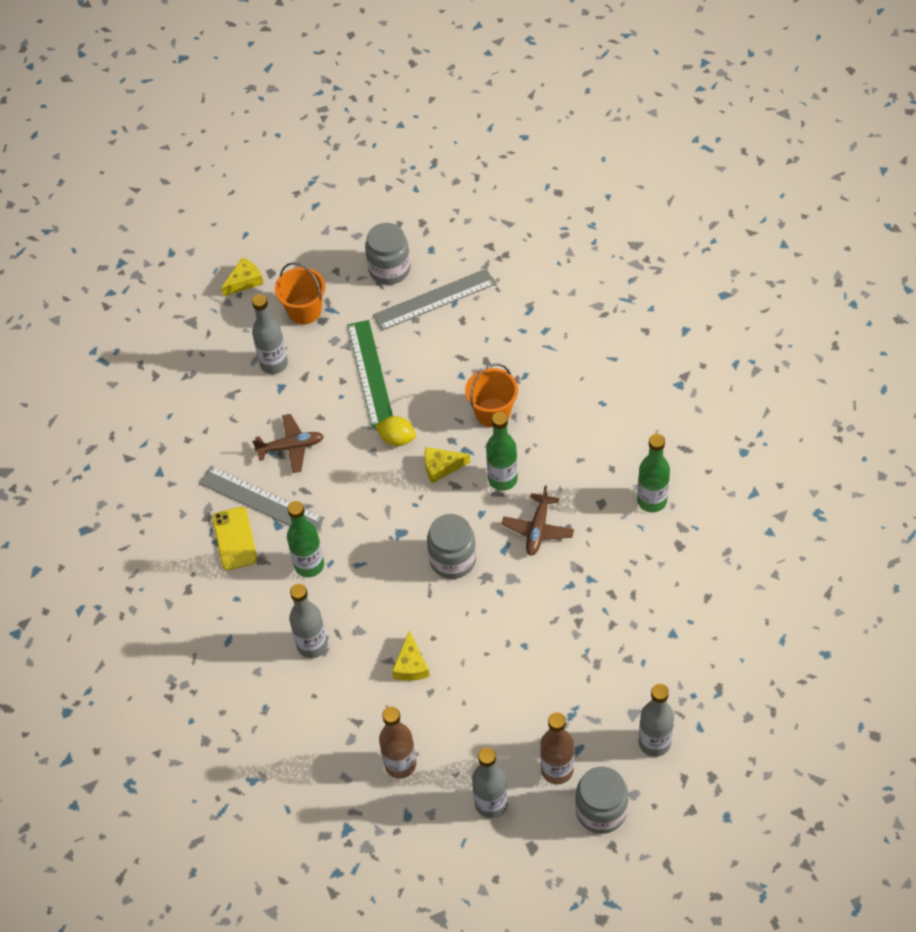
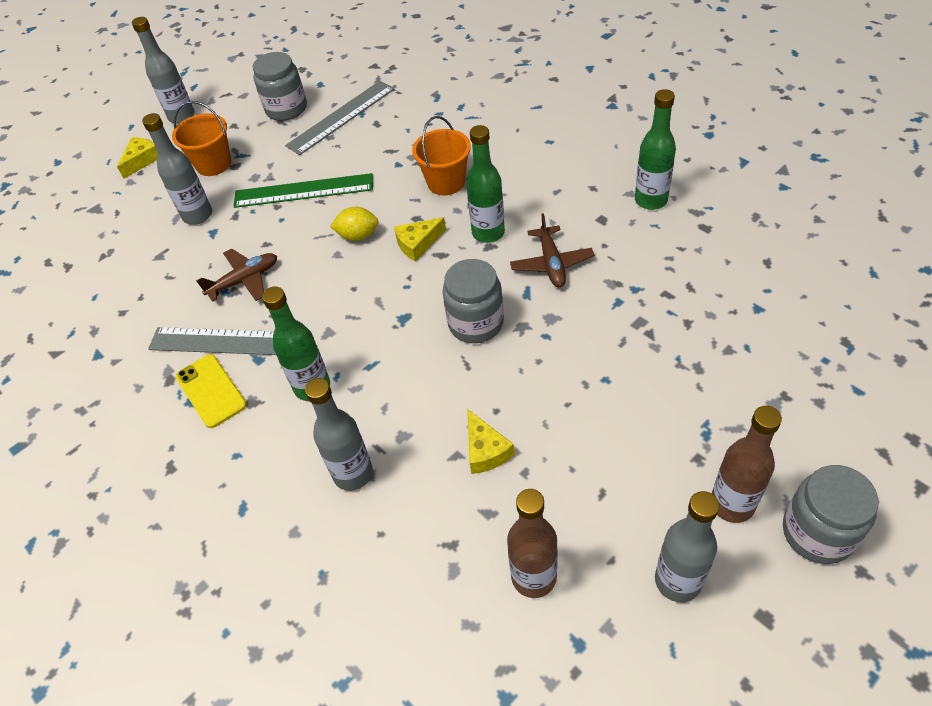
camera: 20 degrees left, 5 degrees down
(370, 373) = (303, 191): green ruler -> green ruler turned 60 degrees counterclockwise
(654, 742) = (821, 426): grey bottle -> grey bottle (182, 116)

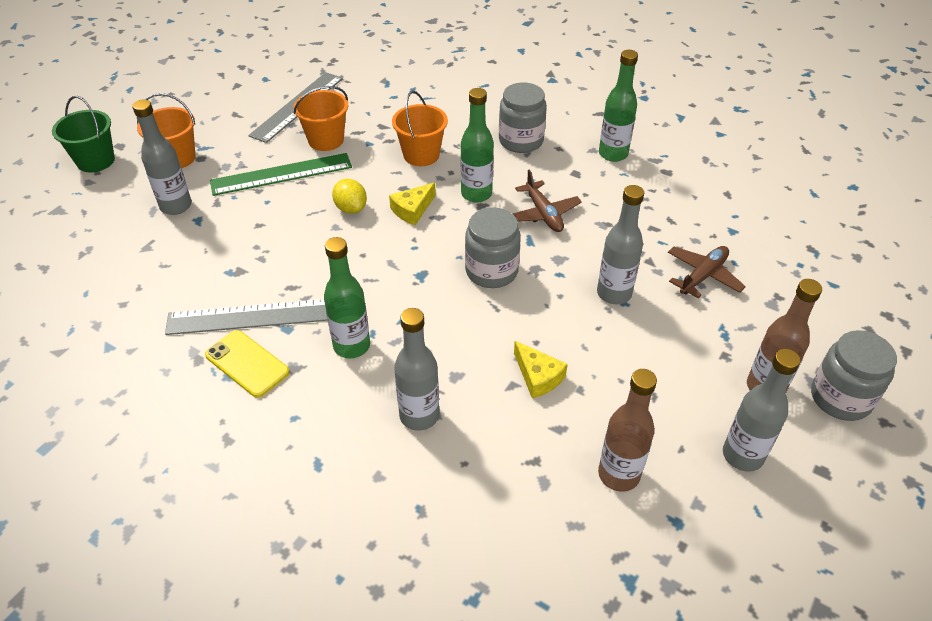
camera: 20 degrees left, 5 degrees down
(142, 160) = (95, 161): yellow cheese -> green bucket
(182, 116) = (126, 117): grey bottle -> grey bottle (614, 293)
(244, 280) = (247, 260): brown plane -> brown plane (703, 276)
(286, 109) = (238, 103): grey jar -> grey jar (521, 141)
(357, 157) = (326, 140): none -> orange bucket
(358, 235) = (351, 208): yellow lemon -> yellow lemon turned 75 degrees clockwise

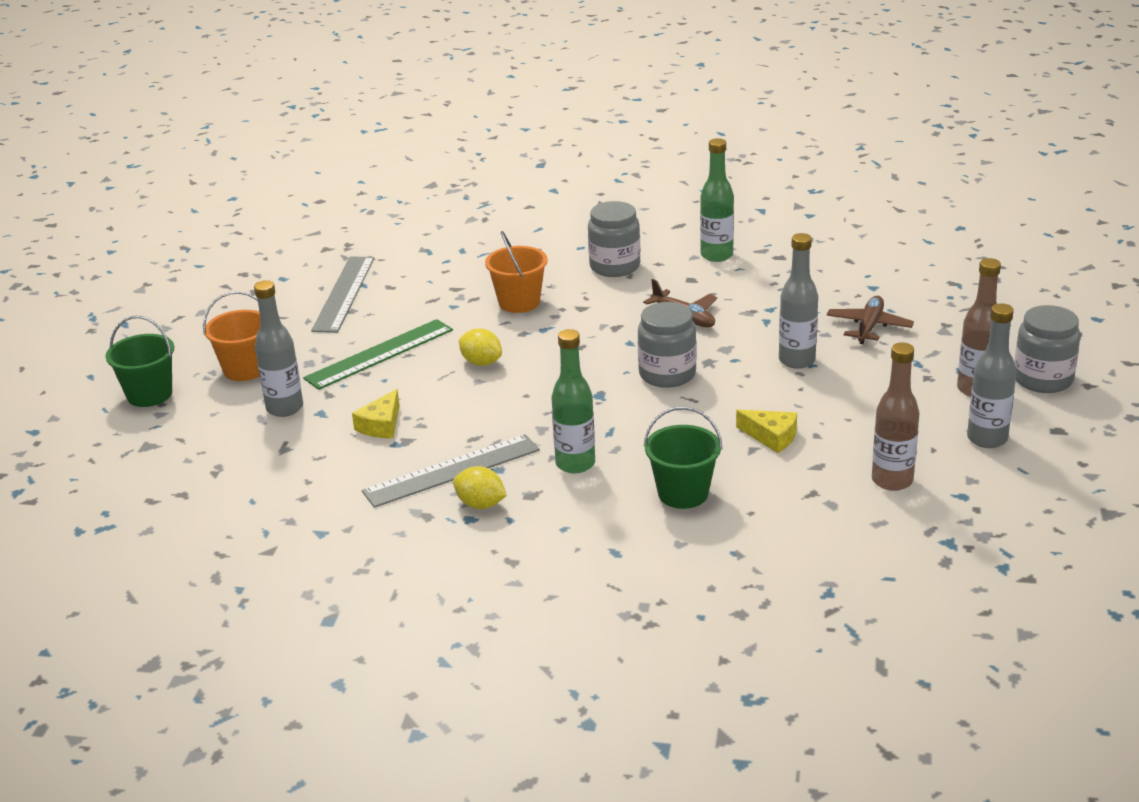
camera: 20 degrees left, 15 degrees down
(247, 363) = (480, 504): yellow phone -> yellow lemon
(326, 140) = (403, 314): orange bucket -> none
(412, 210) = (548, 348): yellow cheese -> yellow cheese (381, 425)
(419, 416) = (683, 493): grey bottle -> green bucket
(476, 194) = (603, 320): green bottle -> none

